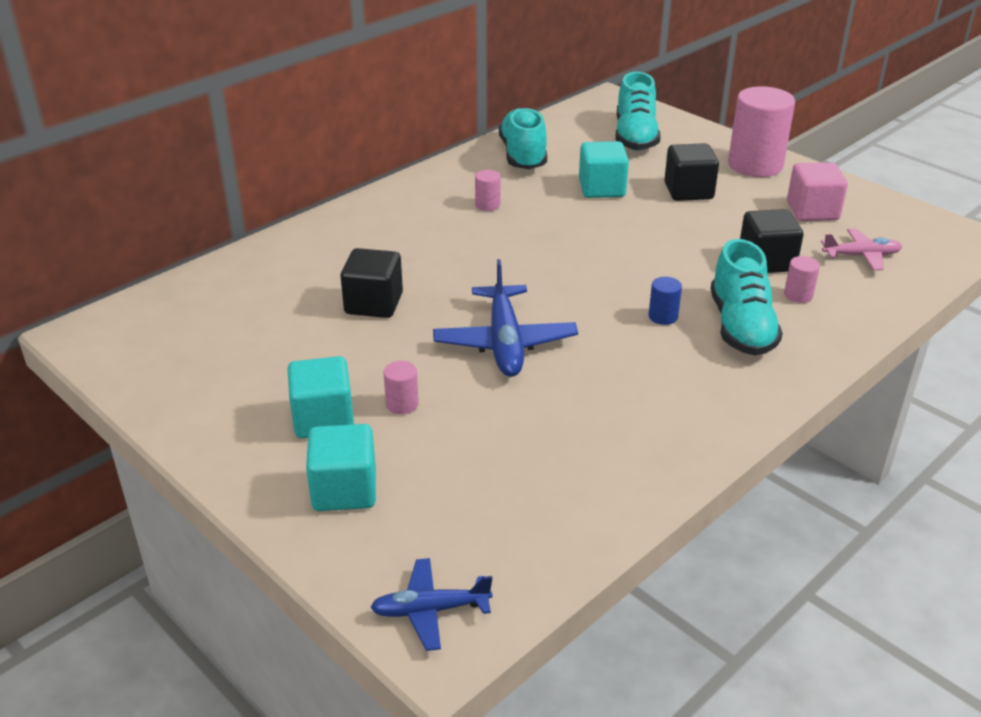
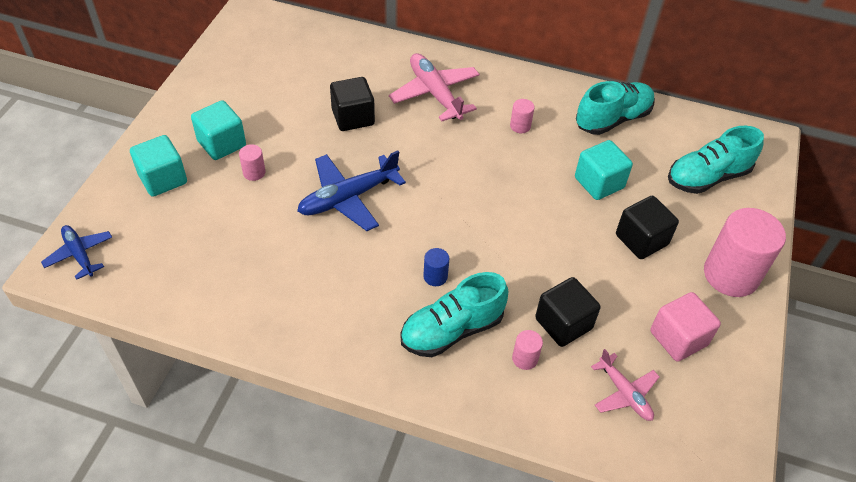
camera: 60 degrees right, 15 degrees up
(388, 239) = (435, 93): none -> pink plane

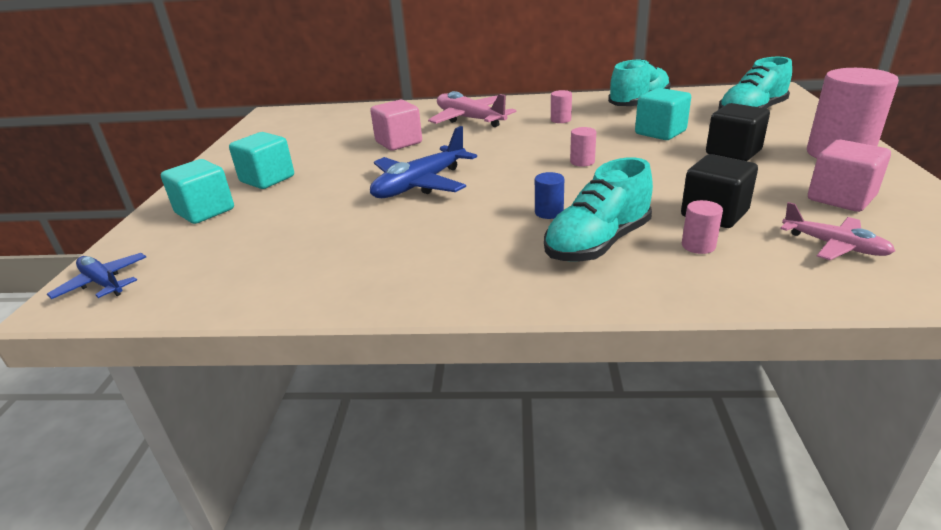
camera: 10 degrees left, 20 degrees down
(254, 172) = (309, 189): pink cylinder -> pink cylinder (582, 162)
(353, 117) = (398, 142): black cube -> pink cube

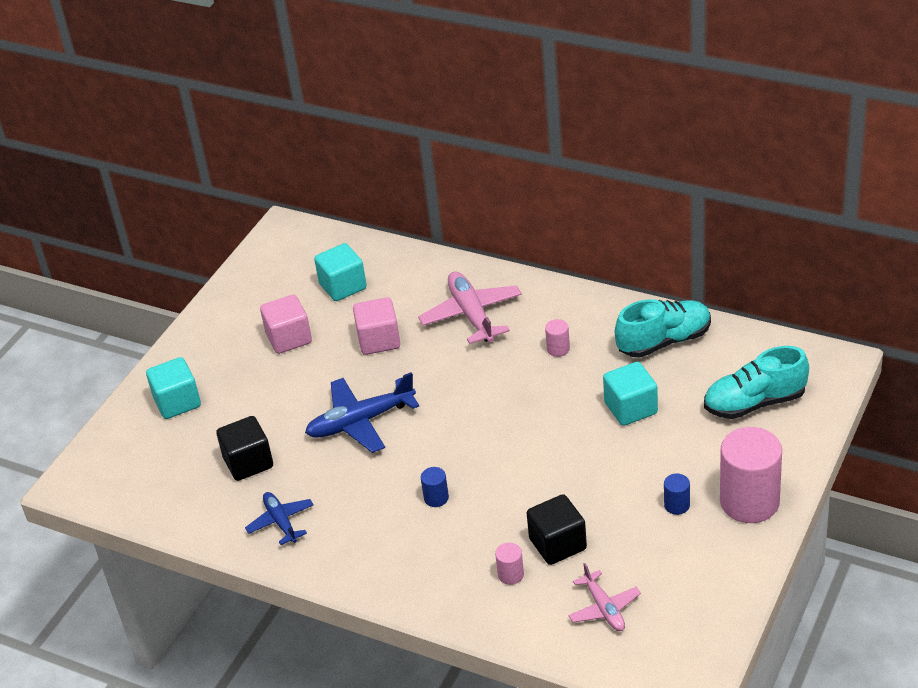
camera: 25 degrees right, 10 degrees up
(103, 283) = (92, 472): blue plane -> blue plane (281, 522)
(267, 179) = (239, 367): turquoise cube -> turquoise cube (343, 286)
(582, 162) = (518, 434): pink cylinder -> none
(597, 243) = (443, 547): turquoise shoe -> none
(733, 152) = (662, 466): black cube -> black cube (248, 462)
(783, 168) = (677, 505): none -> blue cylinder
(841, 198) = (674, 560): pink cube -> pink cube (289, 338)

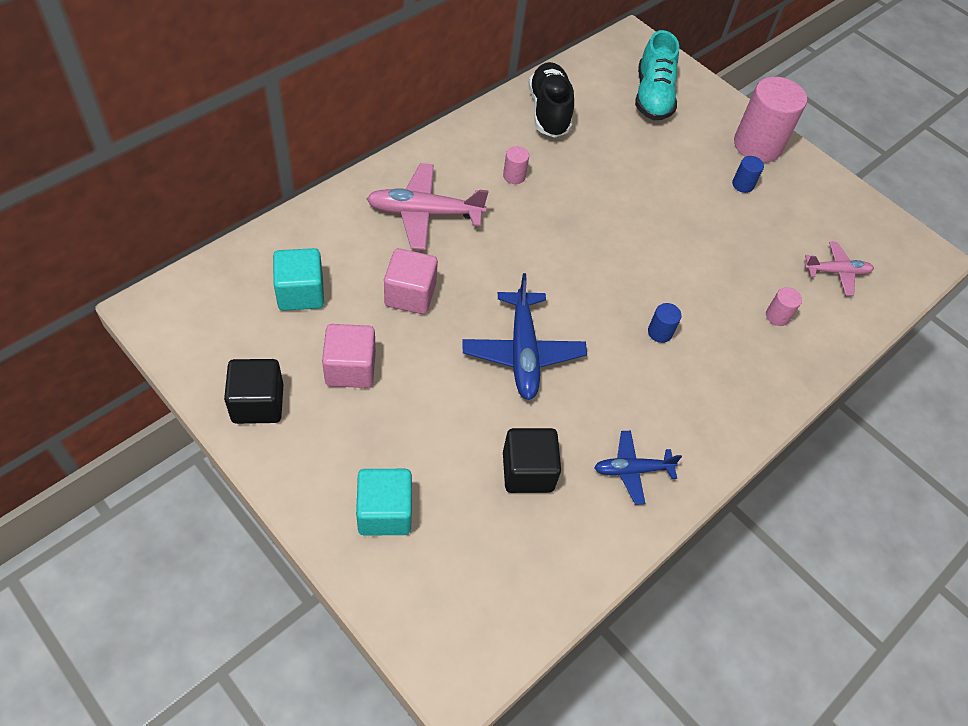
camera: 80 degrees left, 15 degrees up
(557, 544) = (754, 272): black cube -> black cube (258, 403)
(631, 408) = (617, 164): turquoise cube -> none
(664, 341) = (549, 112): turquoise shoe -> black shoe

